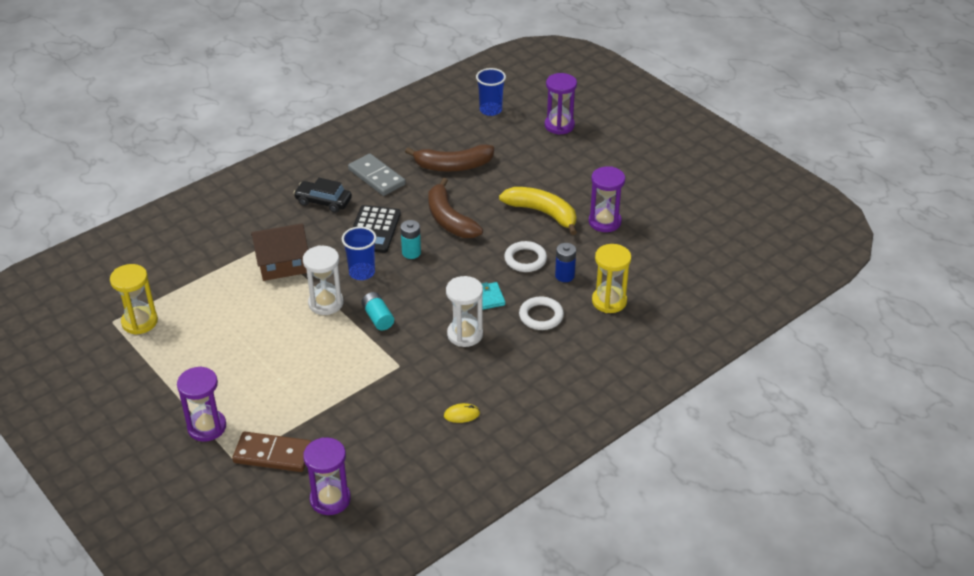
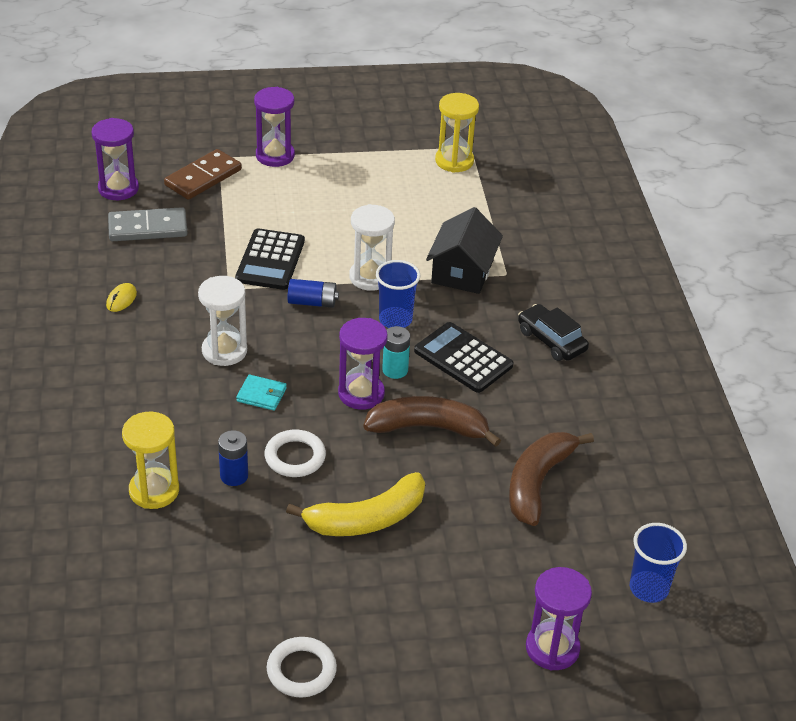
camera: 120 degrees right, 0 degrees up
(282, 264) = (462, 271): brown house -> black house
(323, 202) = (551, 340): black car -> black car turned 90 degrees counterclockwise
(349, 361) = (270, 260): none -> black calculator
(377, 177) = (567, 403): grey domino -> grey domino (148, 228)
(378, 318) = (312, 302): turquoise battery -> blue battery
(541, 316) = (190, 421): white ring -> white ring (301, 670)
(604, 222) = (294, 571): purple hourglass -> purple hourglass (361, 393)

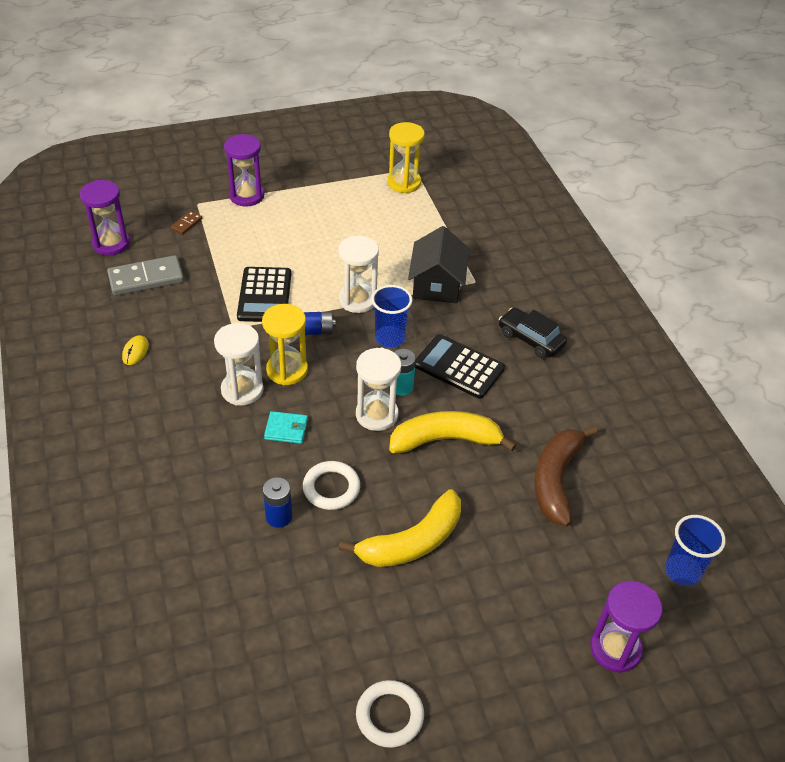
camera: 10 degrees left, 5 degrees up
(154, 490) = (206, 544): yellow hourglass -> yellow hourglass (287, 370)
(203, 177) = (186, 224): brown domino -> brown domino, size x0.47
(361, 393) = (377, 415): purple hourglass -> white hourglass
(428, 428) = (445, 440): brown banana -> yellow banana

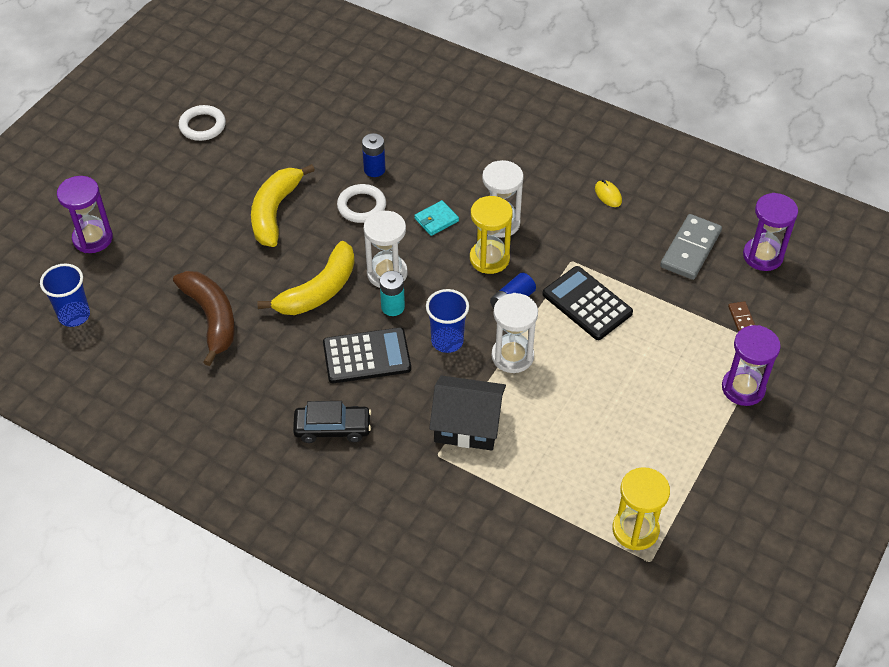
camera: 140 degrees right, 5 degrees up
(437, 284) = (467, 424): black house -> black house turned 45 degrees counterclockwise

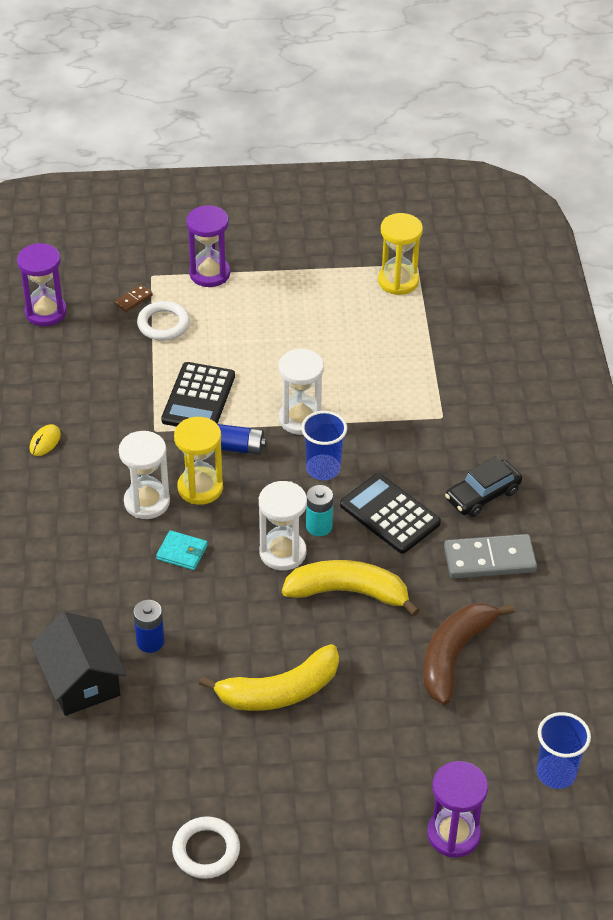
camera: 125 degrees left, 5 degrees down
(332, 428) = (482, 495): black car -> black car turned 90 degrees counterclockwise
(361, 206) = (212, 622): white ring -> white ring (163, 324)
(467, 424) = (396, 413): black house -> black house (81, 681)
(690, 249) = (74, 359): grey domino -> grey domino (489, 559)

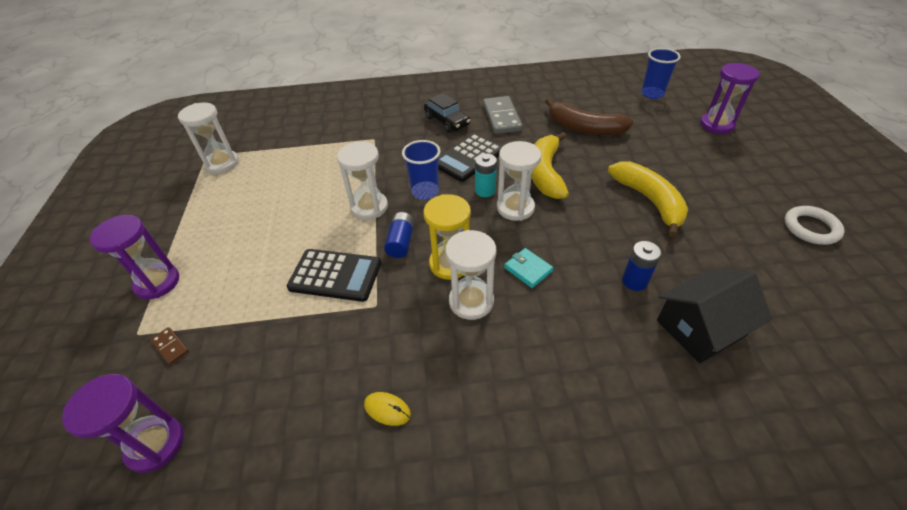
camera: 90 degrees left, 0 degrees up
(163, 324) = (221, 314): white ring -> none
(182, 552) = (528, 269): turquoise wallet -> turquoise wallet turned 60 degrees counterclockwise
(398, 281) = (222, 163): yellow hourglass -> white hourglass

